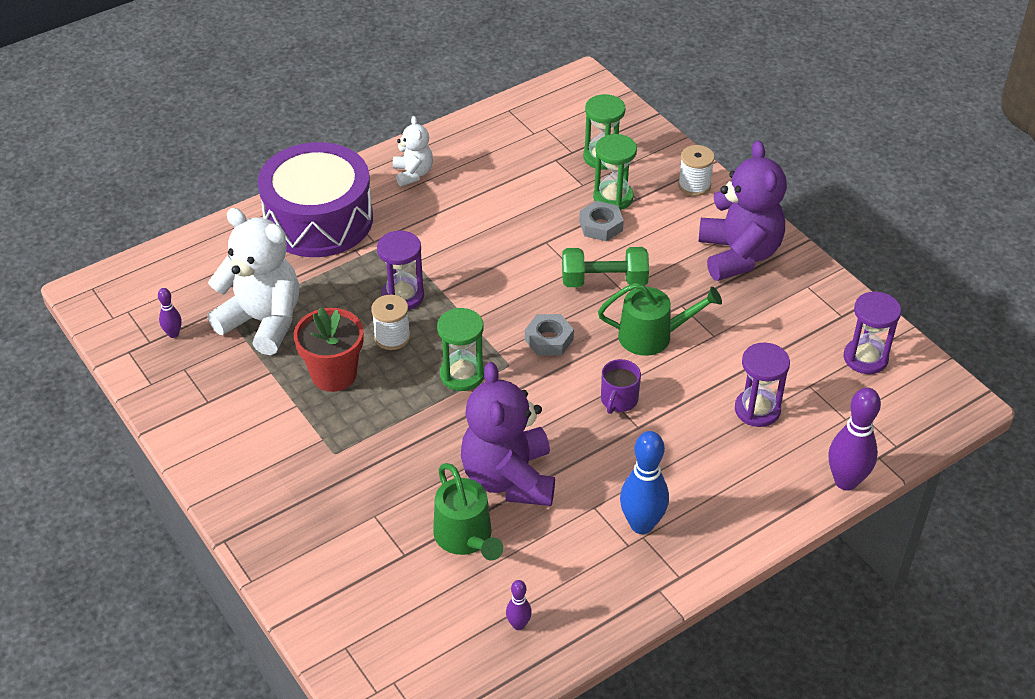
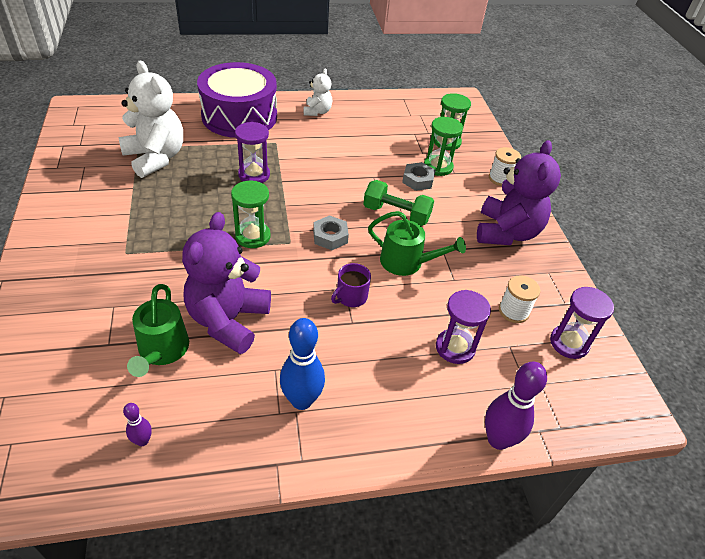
camera: 20 degrees right, 0 degrees up
(173, 334) = (97, 145): purple bowling pin -> none
(334, 375) = (170, 204): red flower pot -> none
(392, 337) = (226, 196): white spool -> white spool (513, 311)

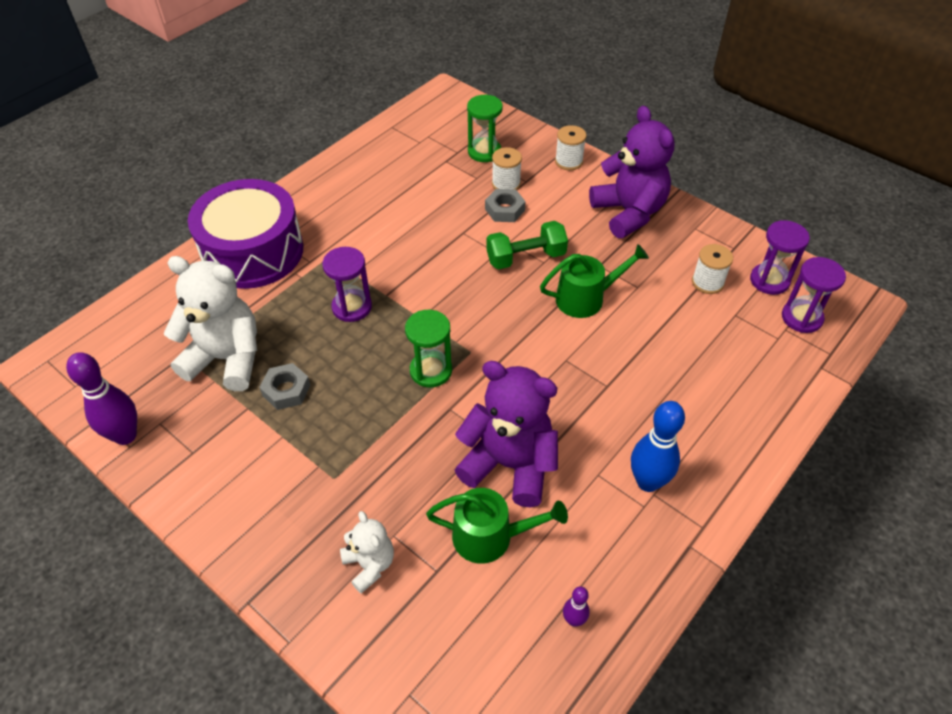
camera: 35 degrees left, 5 degrees up
(162, 350) = (490, 536): green watering can -> green watering can turned 45 degrees counterclockwise
(228, 320) = (509, 464): purple teddy bear -> purple teddy bear turned 135 degrees clockwise
(317, 111) = (326, 195): white teddy bear -> white teddy bear (370, 565)
(330, 237) = (497, 320): grey nut -> grey nut (286, 390)
(351, 297) = (580, 364): purple mug -> none
(438, 167) = (506, 184): green hourglass -> white spool
(455, 347) = (702, 346): purple hourglass -> purple hourglass (801, 318)
(498, 439) = (804, 396): purple bowling pin -> purple bowling pin (125, 435)

